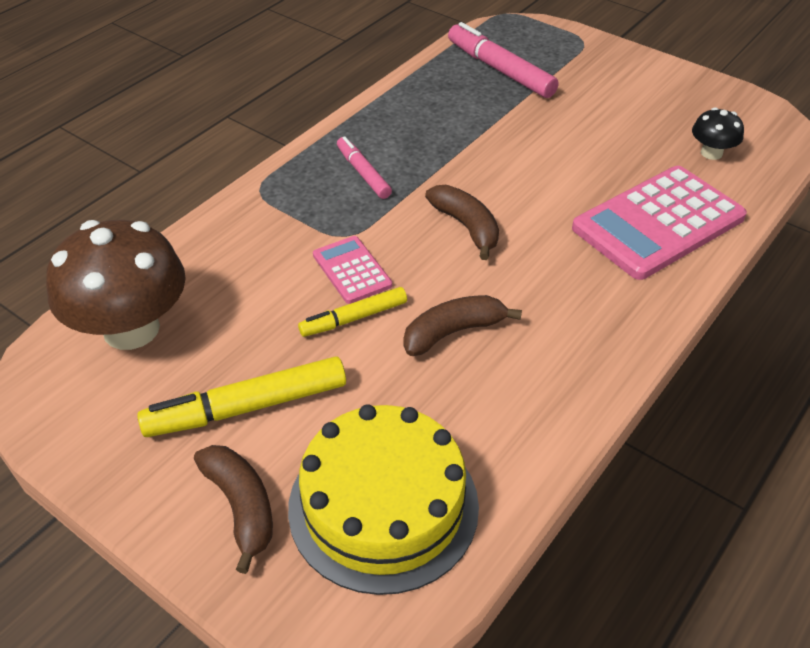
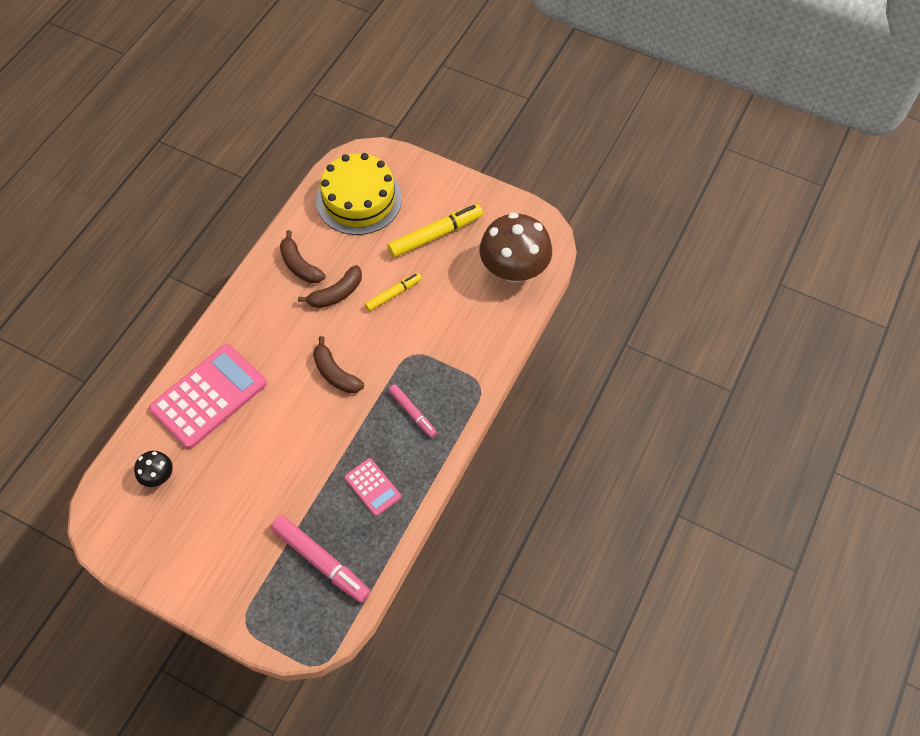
camera: 170 degrees right, 15 degrees up
(241, 507) = (422, 190): brown banana -> brown banana (300, 265)
(352, 270) = (402, 327): pink calculator -> pink calculator (373, 487)

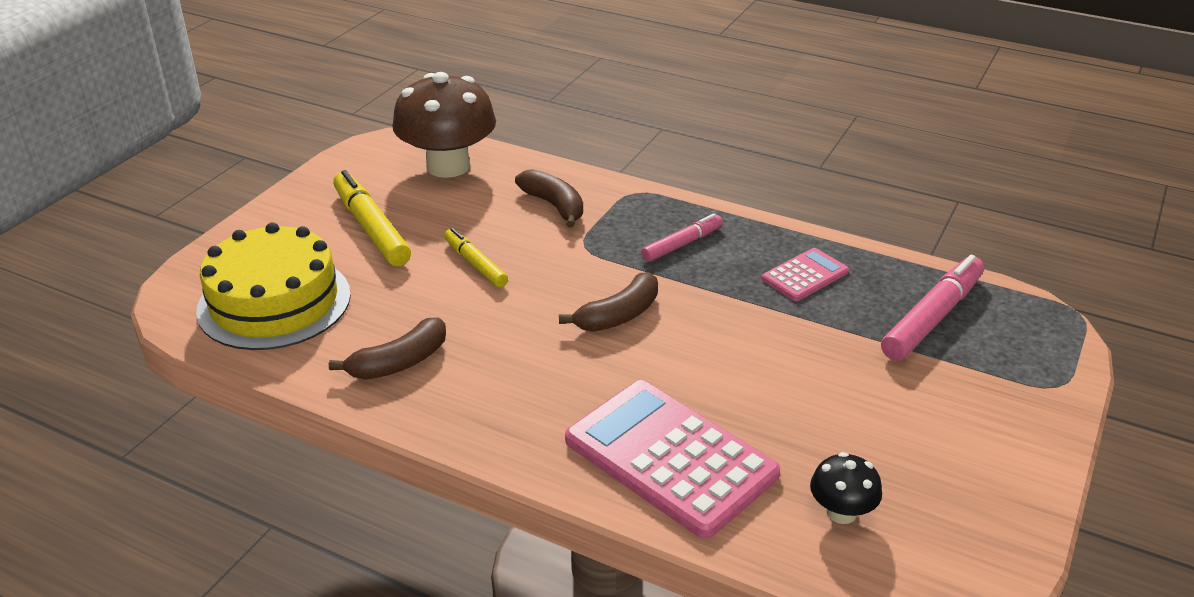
camera: 90 degrees left, 25 degrees down
(336, 293) = (465, 320): brown banana -> brown banana (554, 205)

